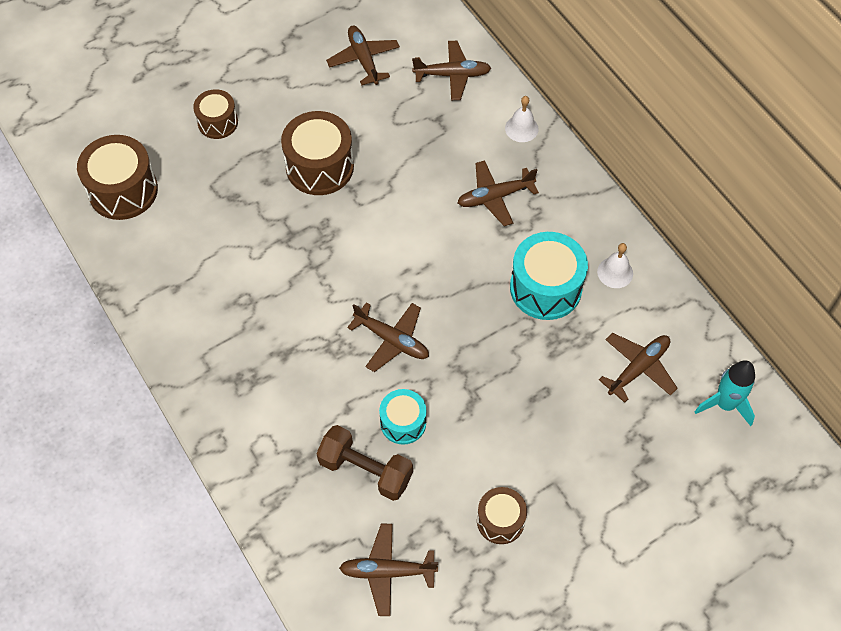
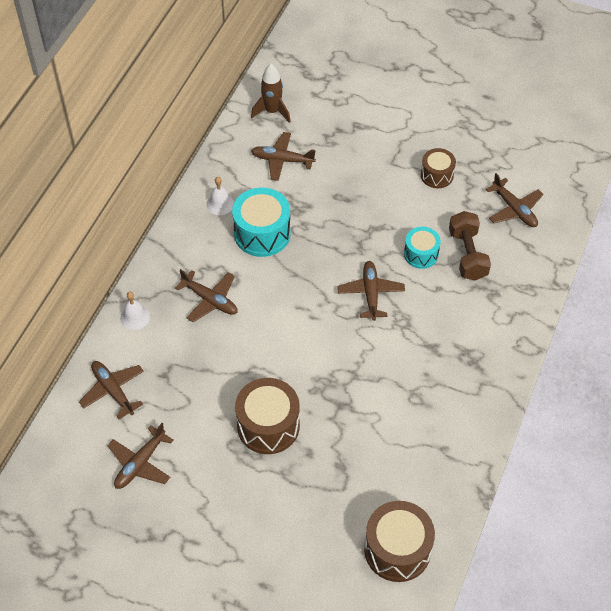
camera: 125 degrees left, 5 degrees down
(218, 122) = (282, 528): brown drum -> none
(725, 404) = (272, 111): turquoise rocket -> brown rocket

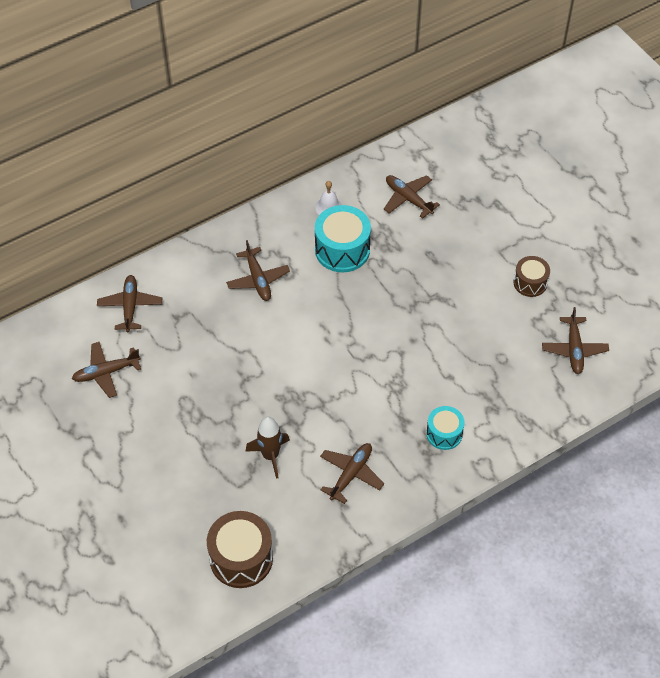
camera: 35 degrees right, 0 degrees up
(135, 317) = (191, 260): white bell -> none
(268, 426) = (222, 403): brown drum -> none
(272, 111) = (434, 154): brown rocket -> brown rocket (270, 456)
(370, 293) = (390, 348): brown plane -> brown plane (351, 474)
(421, 254) = (459, 340): turquoise drum -> turquoise drum (444, 433)
(467, 255) = (499, 364): brown dumbbell -> none

